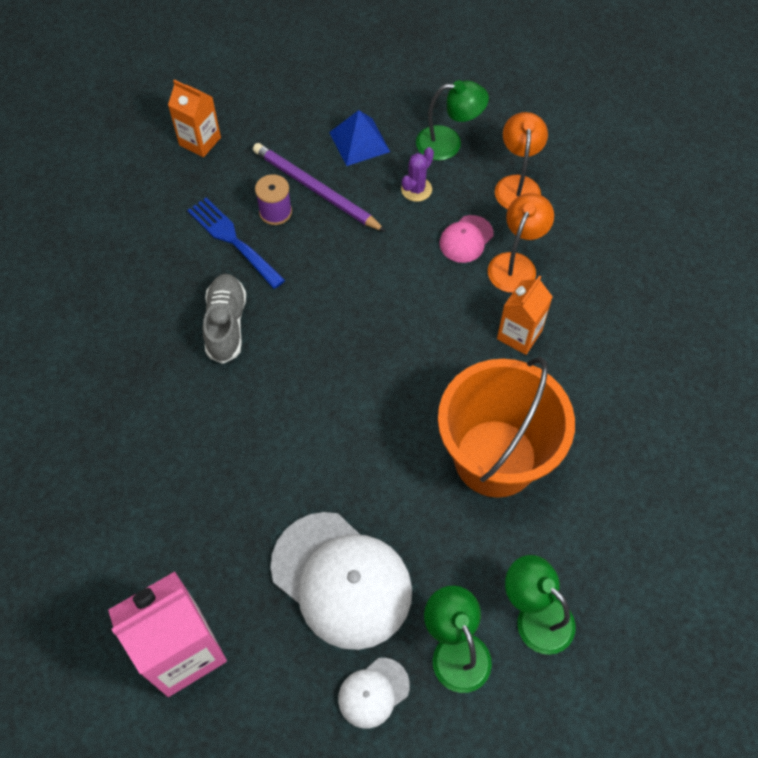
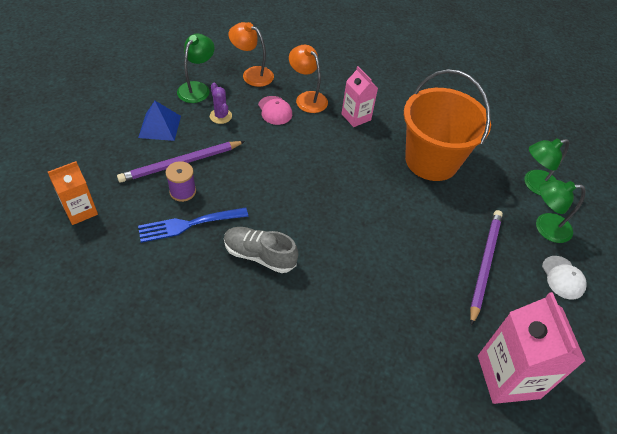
camera: 70 degrees left, 10 degrees down
(342, 580) = (484, 264): white cap -> purple pencil
(519, 335) = (356, 117): orange carton -> pink carton

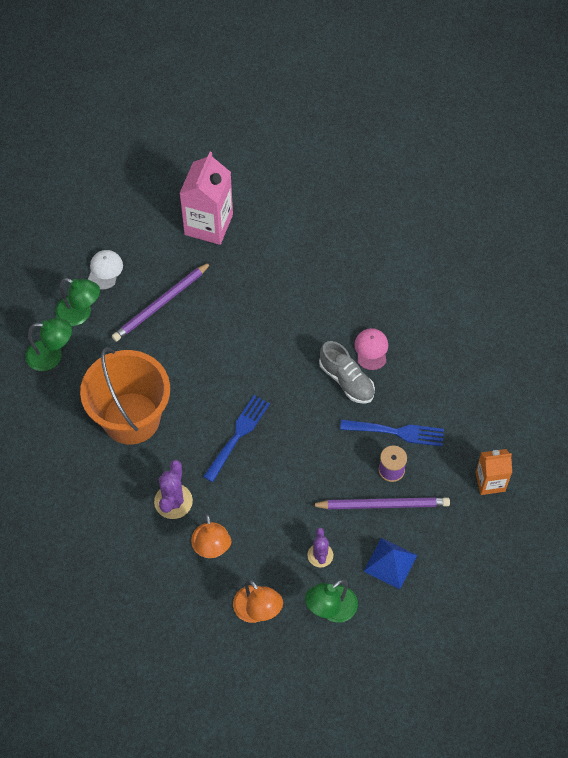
camera: 150 degrees left, 10 degrees up
(275, 110) = (257, 542): pink cap -> pink cap (371, 349)
(335, 175) = (238, 435): none -> blue fork
(356, 117) = (173, 501): pink carton -> purple cactus

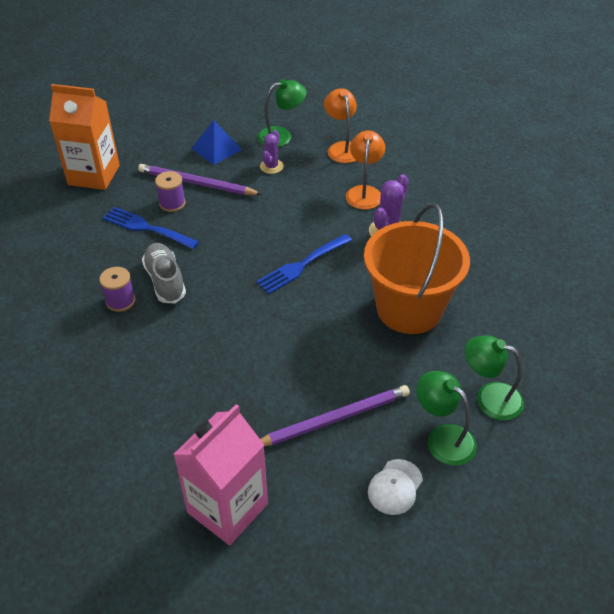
camera: 160 degrees left, 15 degrees down
(371, 349) = (120, 301): pink cap -> purple spool
(490, 482) = (94, 175): orange carton -> orange carton, size x1.66

